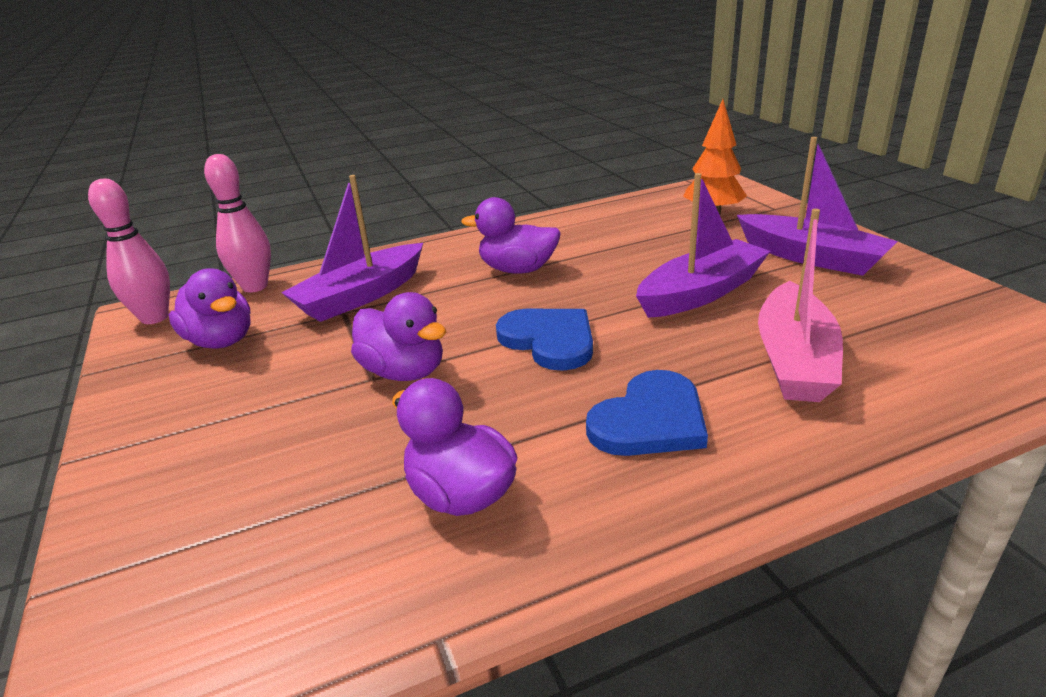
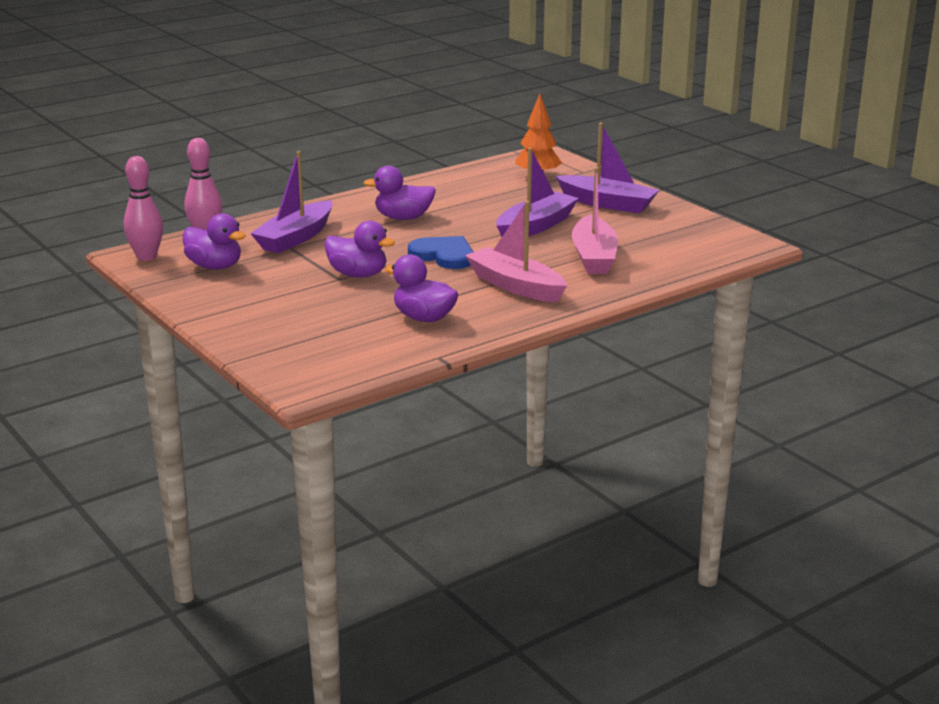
camera: 15 degrees left, 5 degrees down
(650, 420) = (515, 286): blue heart -> pink boat

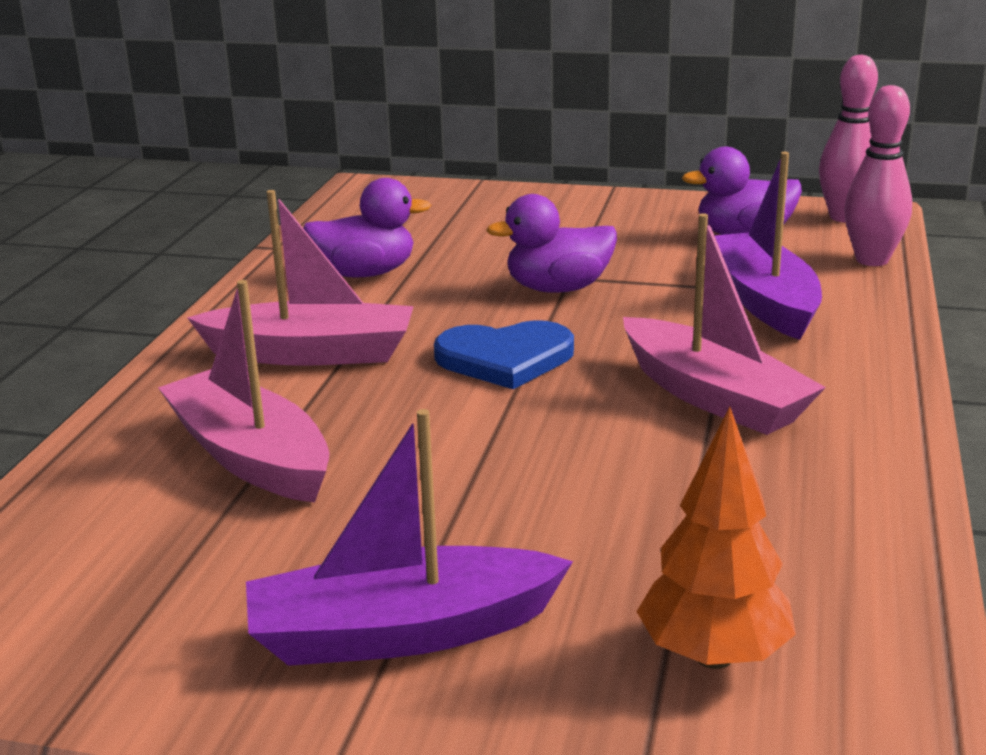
camera: 140 degrees right, 0 degrees up
(403, 218) = (713, 397): purple duck -> pink boat
(535, 227) = (457, 481): purple boat -> none

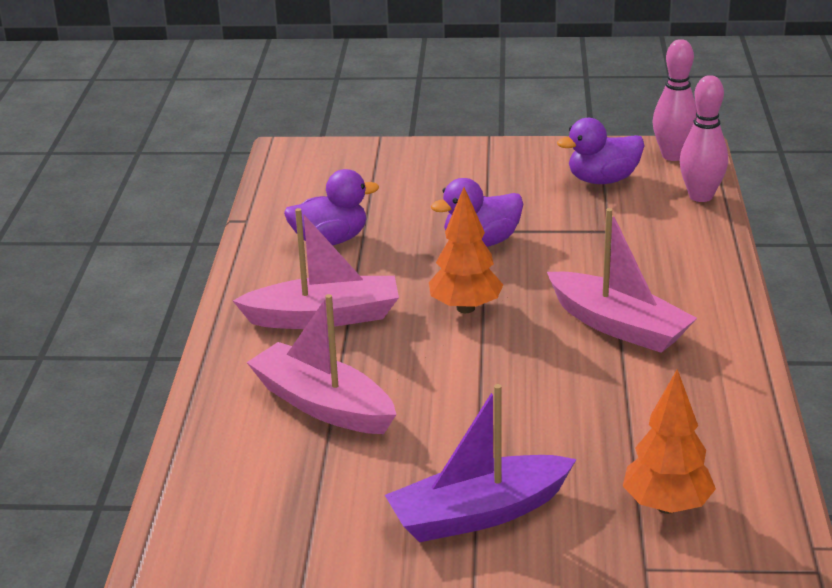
camera: 10 degrees left, 5 degrees up
(505, 358) = (465, 308): blue heart -> orange tree
(764, 301) = (633, 241): purple boat -> none

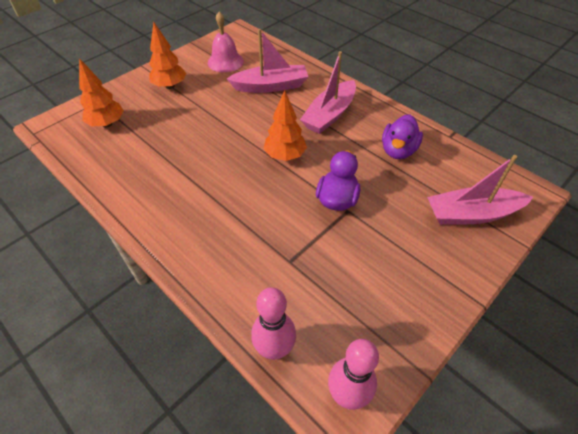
camera: 130 degrees right, 20 degrees up
(313, 501) = (225, 61): none -> pink bell
(478, 514) = (170, 86): purple boat -> orange tree
(602, 180) = (353, 313): purple duck -> none
(618, 326) = (207, 192): pink boat -> pink boat (471, 214)

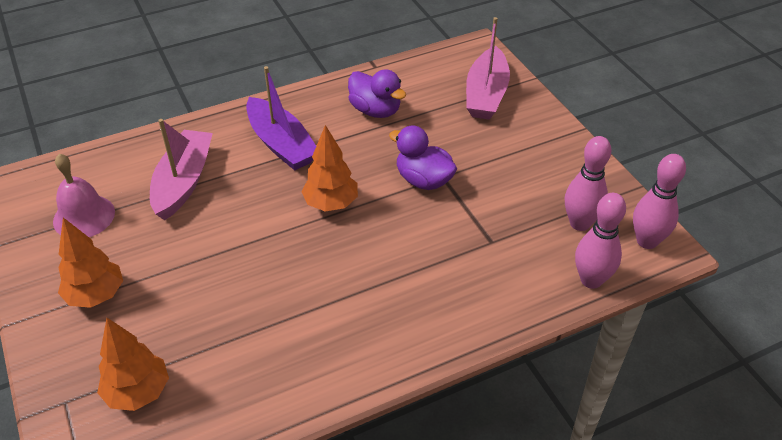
camera: 70 degrees left, 5 degrees down
(329, 115) = (281, 144): pink boat -> purple boat
(343, 325) = (580, 223): none -> pink bowling pin

